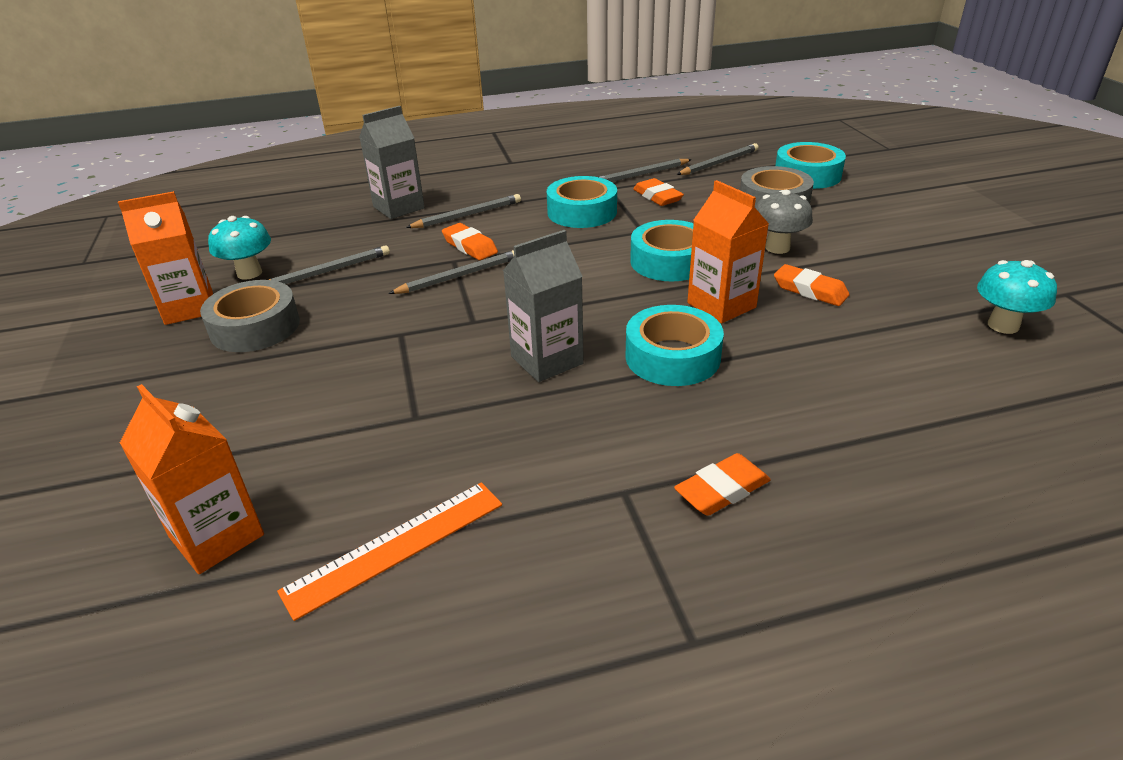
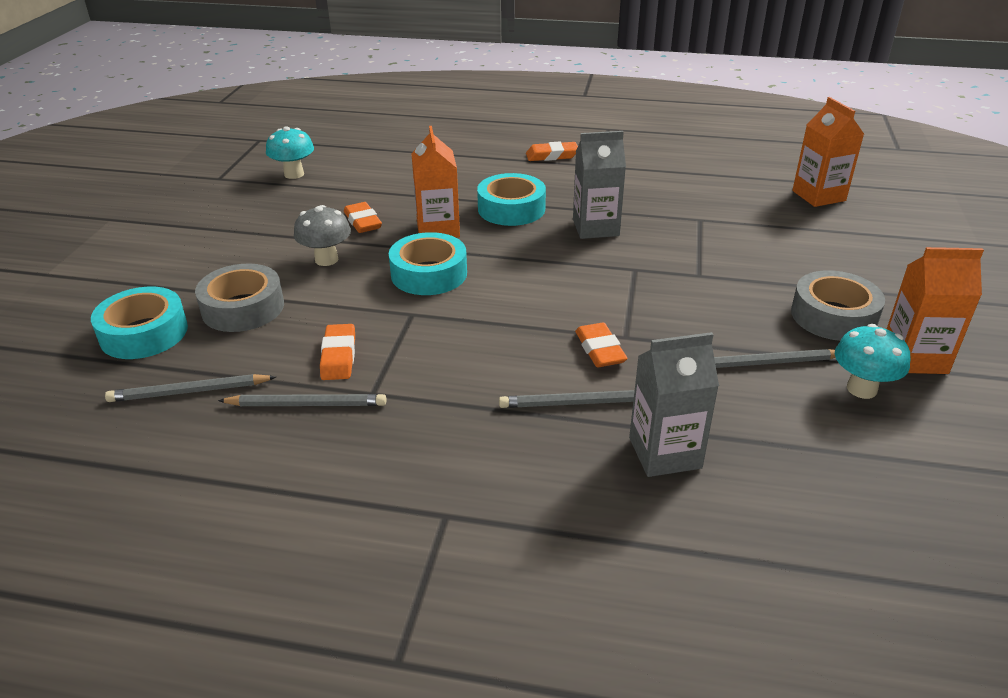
camera: 155 degrees left, 0 degrees up
(396, 547) = (722, 173): orange ruler -> none
(459, 276) = (628, 315): grey pencil -> none
(582, 212) = (443, 361): turquoise tape -> none

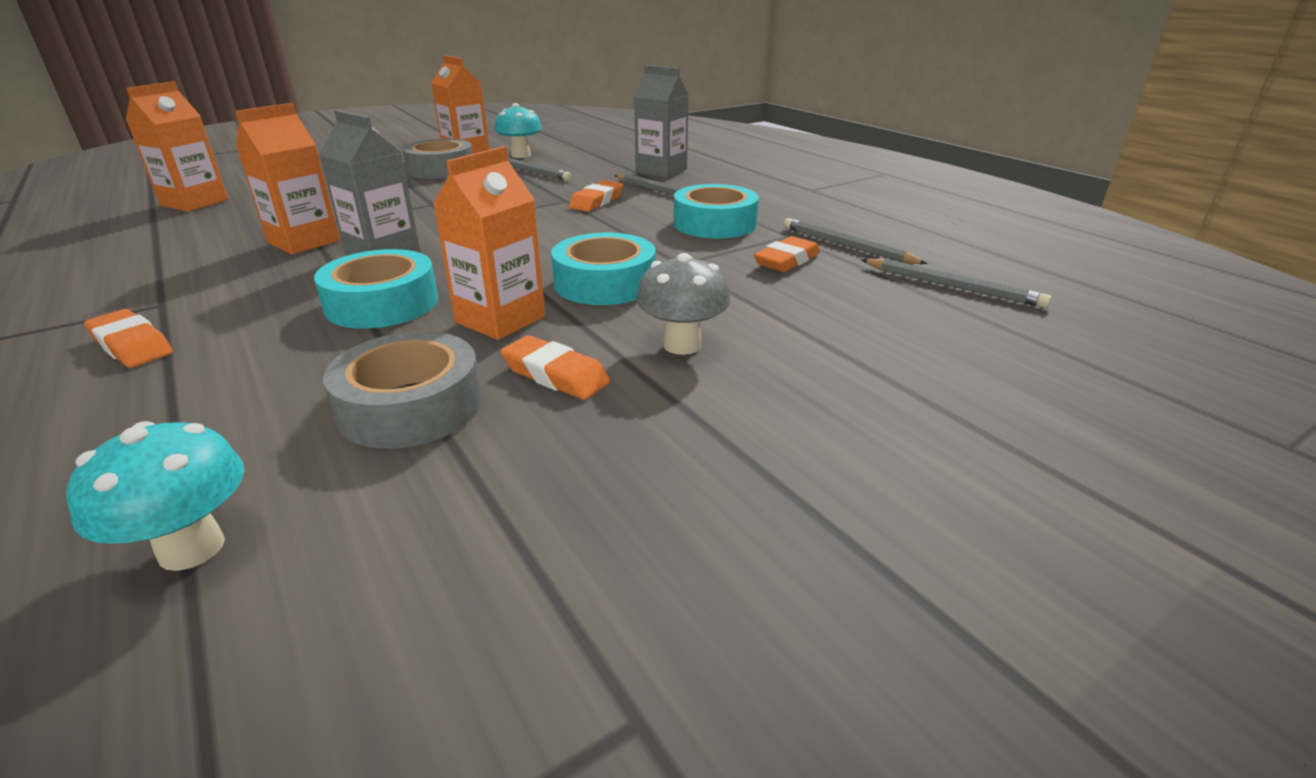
camera: 135 degrees left, 5 degrees down
(144, 333) = (995, 356): turquoise tape -> turquoise tape (714, 224)
(243, 308) = (846, 334): grey tape -> grey tape (411, 406)
(294, 174) = (464, 582): turquoise mushroom -> turquoise mushroom (192, 548)
(363, 222) = (555, 375): orange eraser -> orange eraser turned 75 degrees counterclockwise
(658, 211) = (304, 242): none -> orange carton

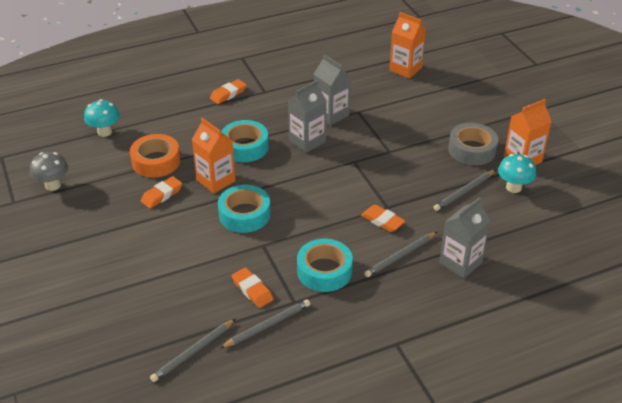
camera: 100 degrees right, 10 degrees up
(304, 242) = (331, 114): orange carton -> grey carton
(411, 406) = (156, 161): grey tape -> orange tape
(682, 345) = (170, 232): grey mushroom -> grey mushroom (53, 185)

